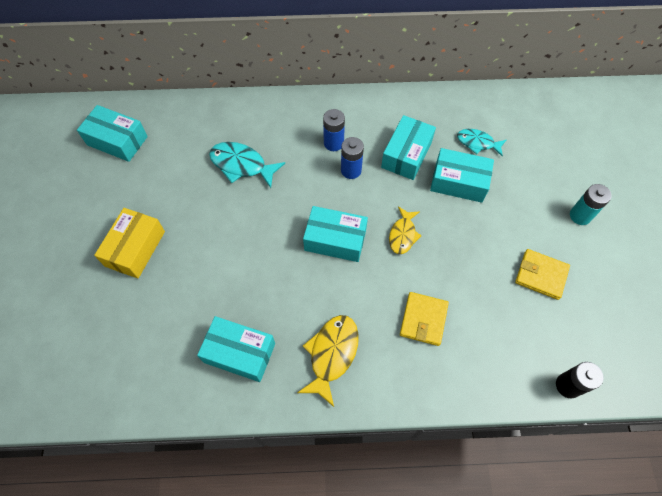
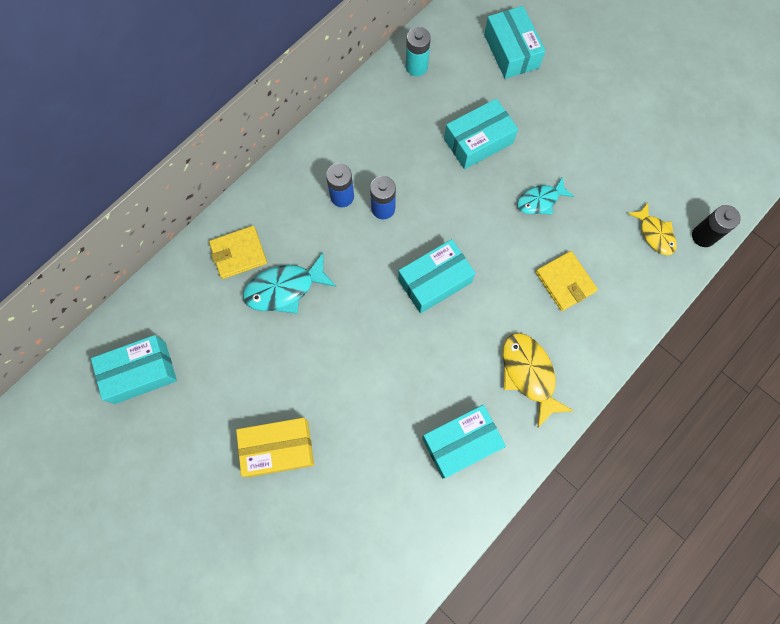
camera: 45 degrees left, 10 degrees up
(135, 248) = (278, 448): yellow box -> yellow box turned 75 degrees counterclockwise
(403, 235) = (481, 227): yellow fish -> yellow fish (654, 234)
(406, 154) = (413, 153): turquoise box -> turquoise box (511, 51)
(477, 143) = (458, 92): turquoise fish -> turquoise fish (540, 200)
(541, 275) = (610, 167): yellow wallet -> yellow wallet (238, 253)
(580, 216) = (592, 90): turquoise battery -> turquoise battery (416, 67)

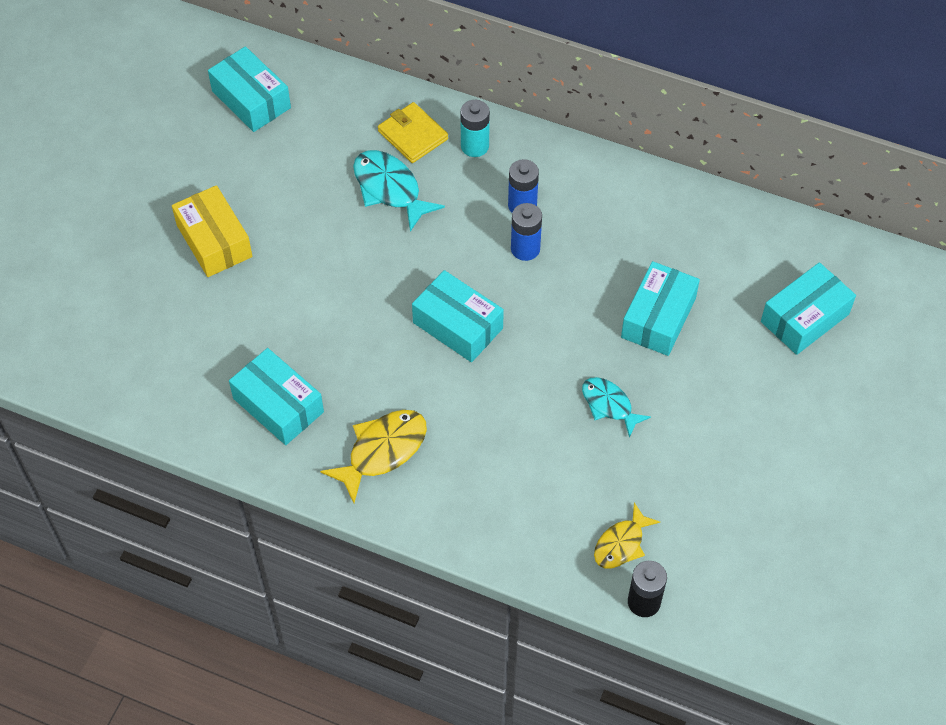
camera: 70 degrees right, 15 degrees down
(416, 67) = (728, 225): turquoise battery -> turquoise battery (474, 146)
(478, 141) = (658, 318): turquoise box -> turquoise box turned 75 degrees clockwise
(565, 282) = (513, 459): yellow wallet -> none

